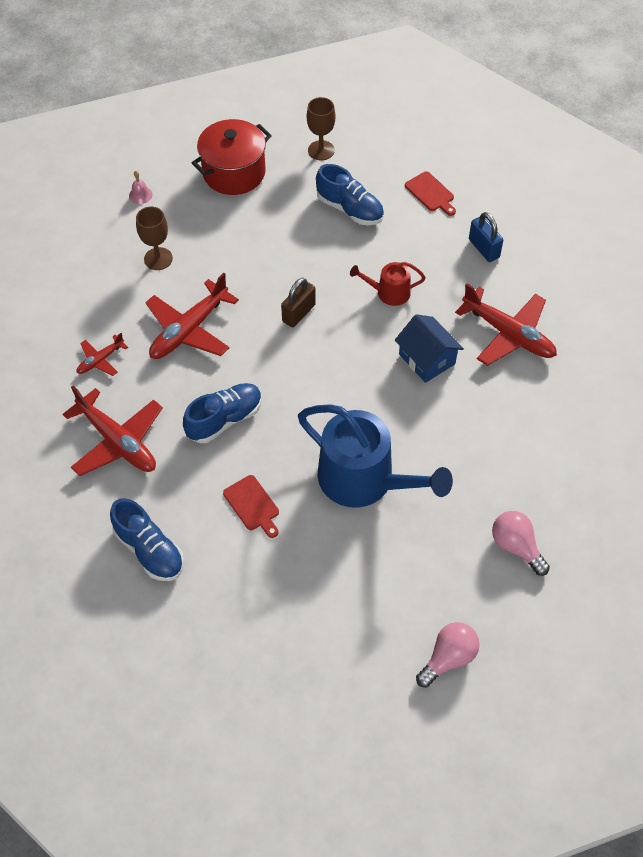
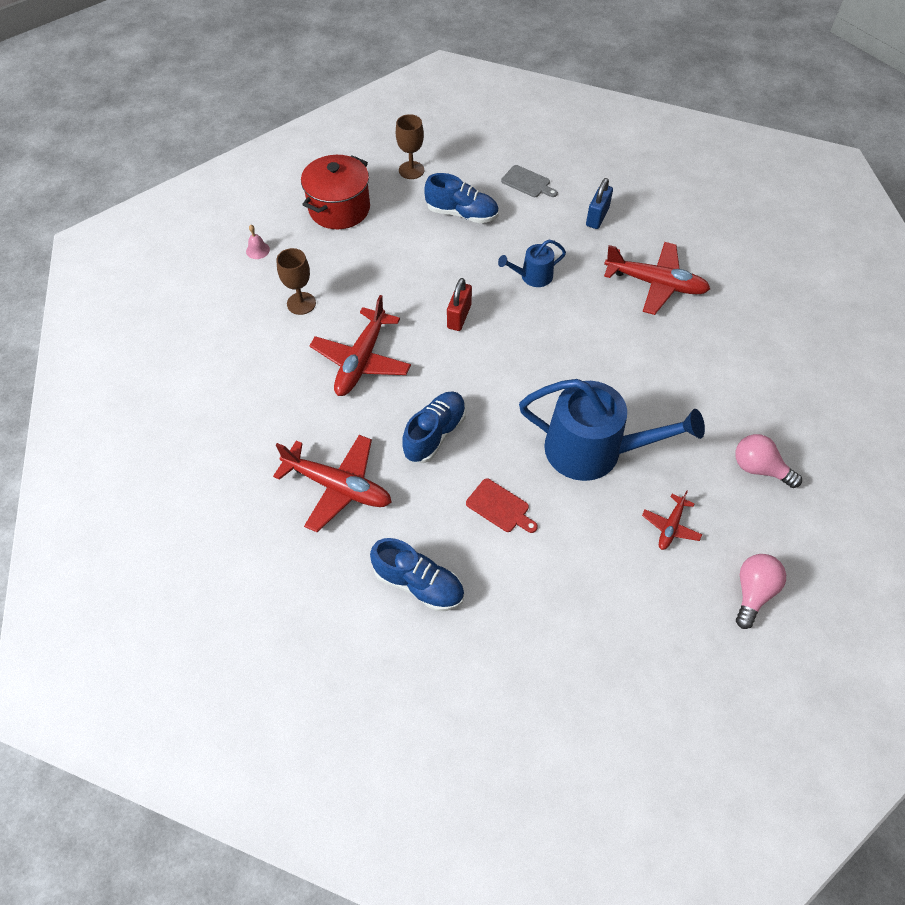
camera: 20 degrees left, 0 degrees up
(100, 360) = (286, 413): red plane -> red plane (670, 526)
(299, 313) = (459, 317): brown padlock -> red padlock
(389, 292) = (532, 276): red watering can -> blue watering can
(427, 359) = (595, 325): blue house -> none
(430, 193) = (527, 182): red cutting board -> grey cutting board
(484, 248) = (597, 217): blue padlock -> blue padlock turned 75 degrees clockwise

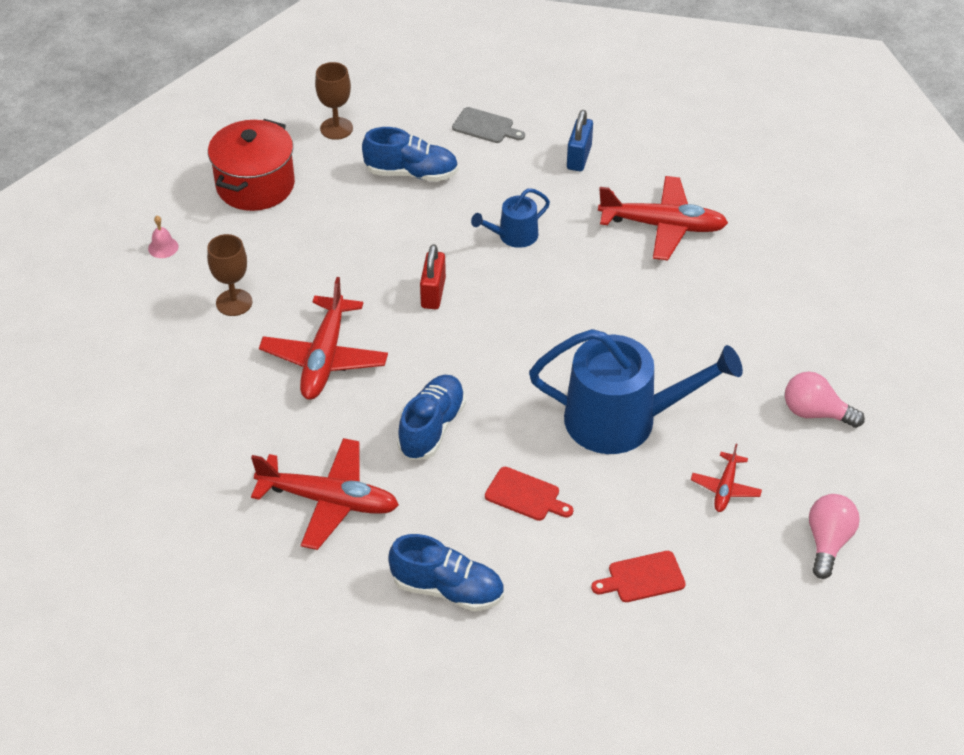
camera: 10 degrees left, 10 degrees down
(585, 600) = (642, 577): none -> red cutting board

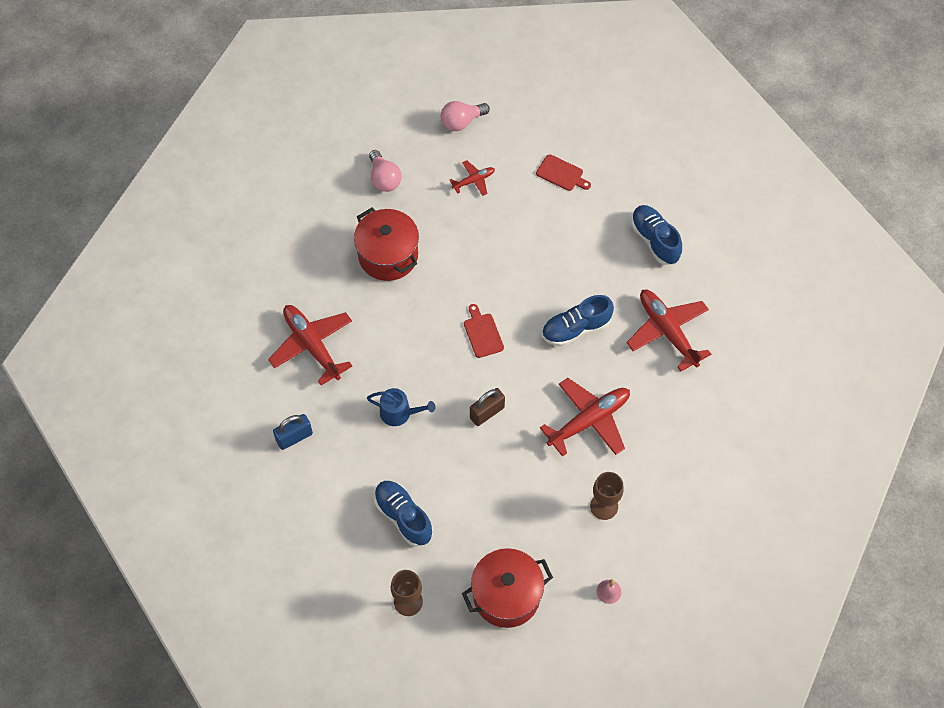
camera: 135 degrees left, 15 degrees up
(433, 293) = (487, 413): red padlock -> brown padlock
(485, 126) = (317, 515): grey cutting board -> none
(525, 495) = (570, 254): red cutting board -> red cutting board (483, 333)
(622, 420) = (478, 253): blue watering can -> none
(705, 347) = (388, 256): none -> red pot

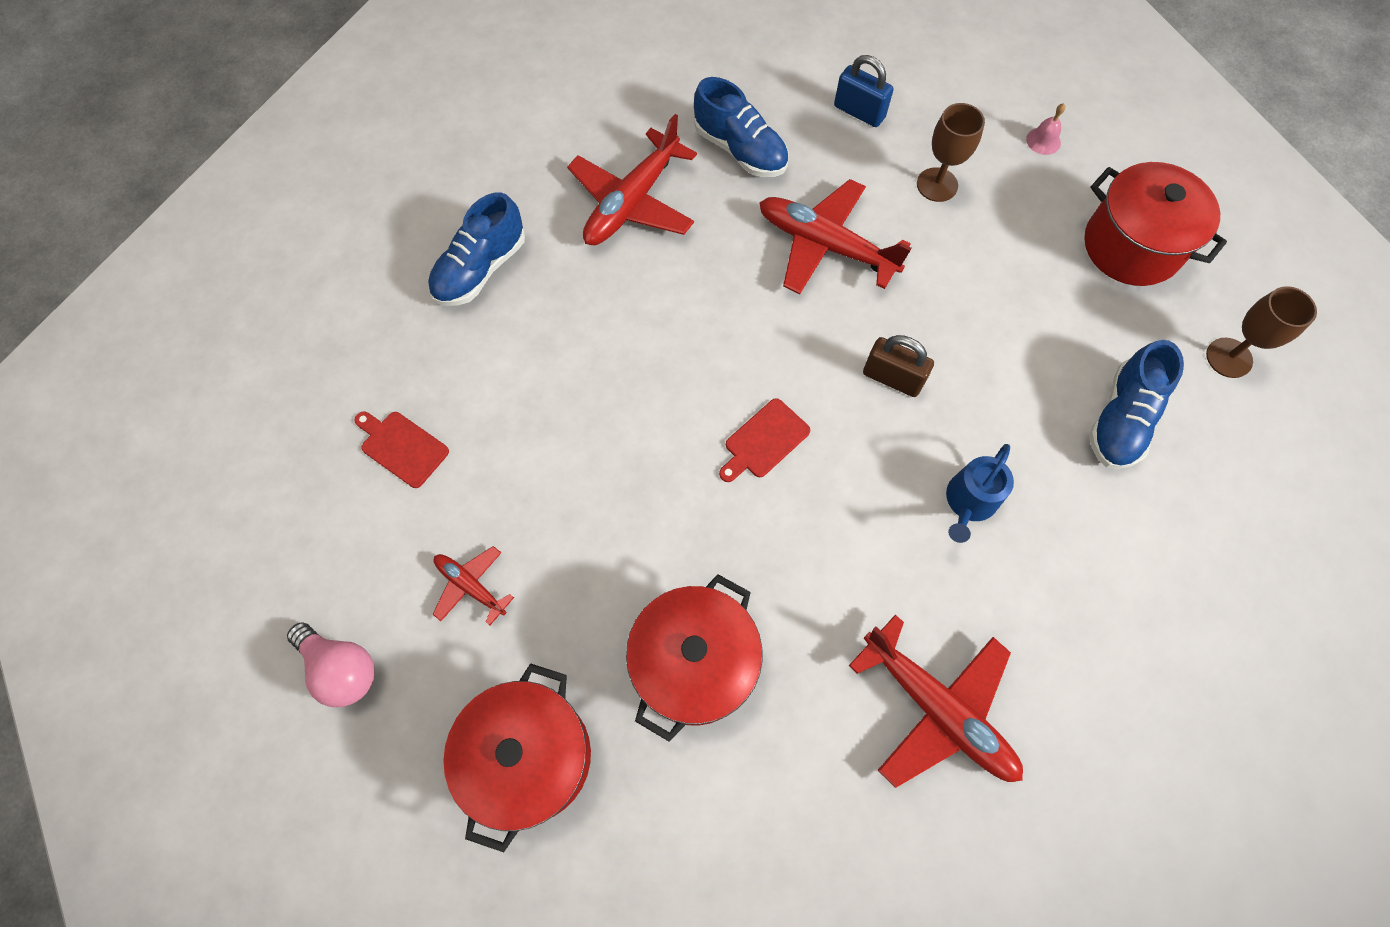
camera: 115 degrees left, 5 degrees up
(294, 437) = (1112, 648): blue padlock -> blue padlock (859, 112)
(312, 345) = (937, 709): red plane -> red plane turned 75 degrees counterclockwise
(384, 179) = (530, 756): pink light bulb -> red pot
(399, 413) = (969, 502): blue watering can -> blue watering can turned 135 degrees counterclockwise
(561, 174) = (402, 447): red cutting board -> red cutting board turned 60 degrees counterclockwise
(576, 329) = (687, 316): blue shoe -> blue shoe (740, 150)

